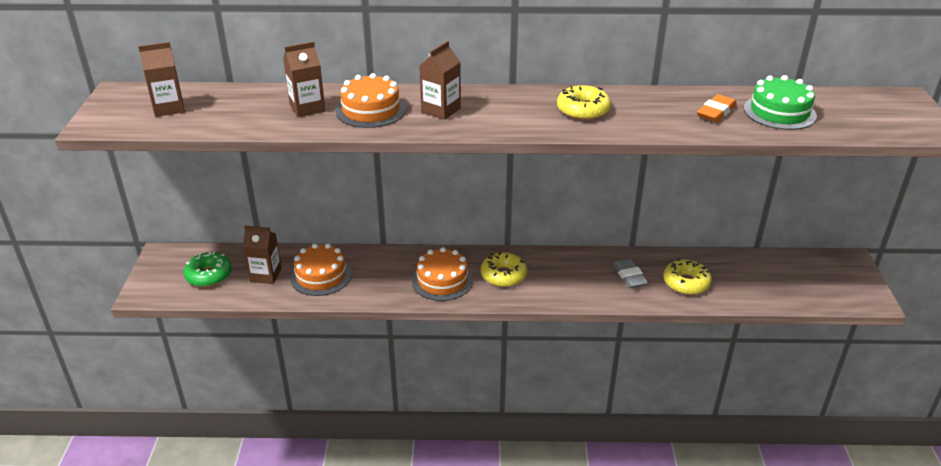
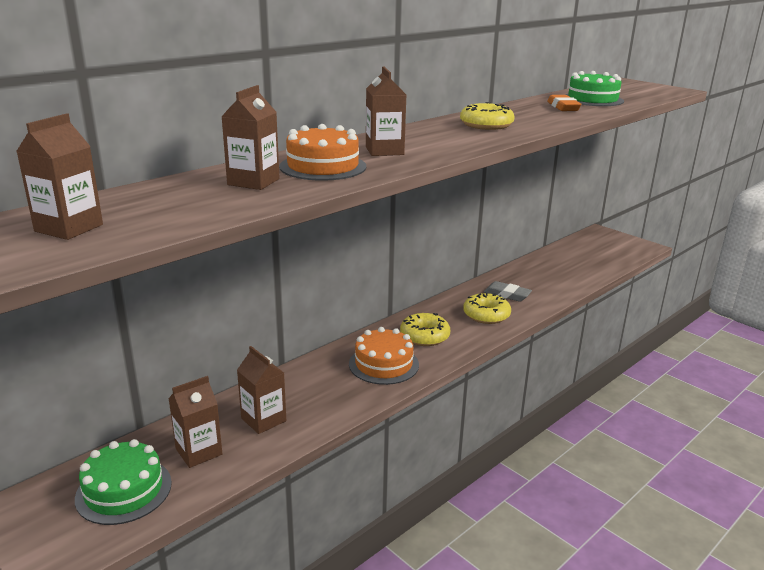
camera: 45 degrees left, 10 degrees down
(209, 275) = (124, 490): green donut -> green cake
(321, 276) = (263, 419): orange cake -> brown carton
(686, 283) = (545, 282): yellow donut -> yellow donut (486, 315)

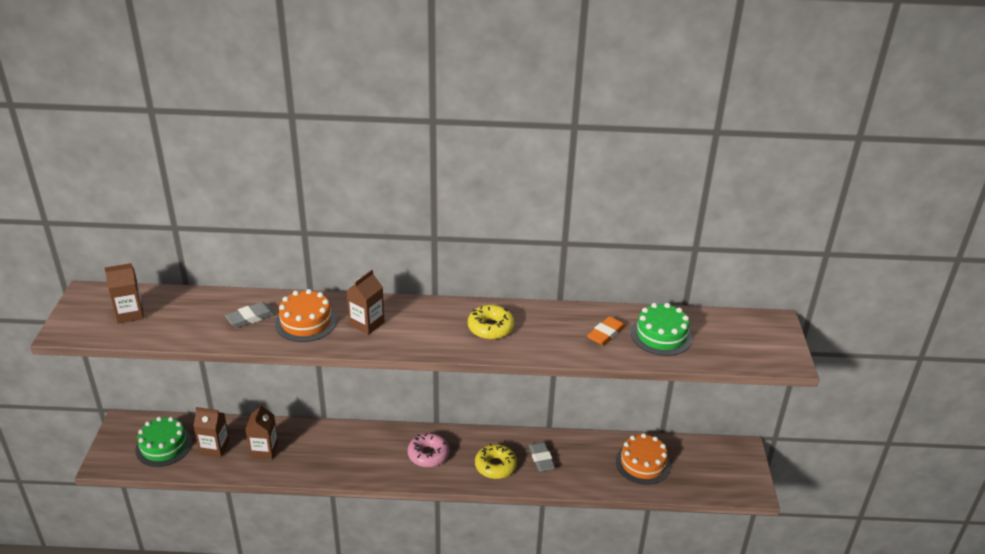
camera: 45 degrees right, 10 degrees up
(253, 182) = (251, 318): brown carton -> grey eraser
(383, 364) = (372, 458): orange cake -> orange cake (643, 463)
(424, 336) = (428, 455): yellow donut -> pink donut

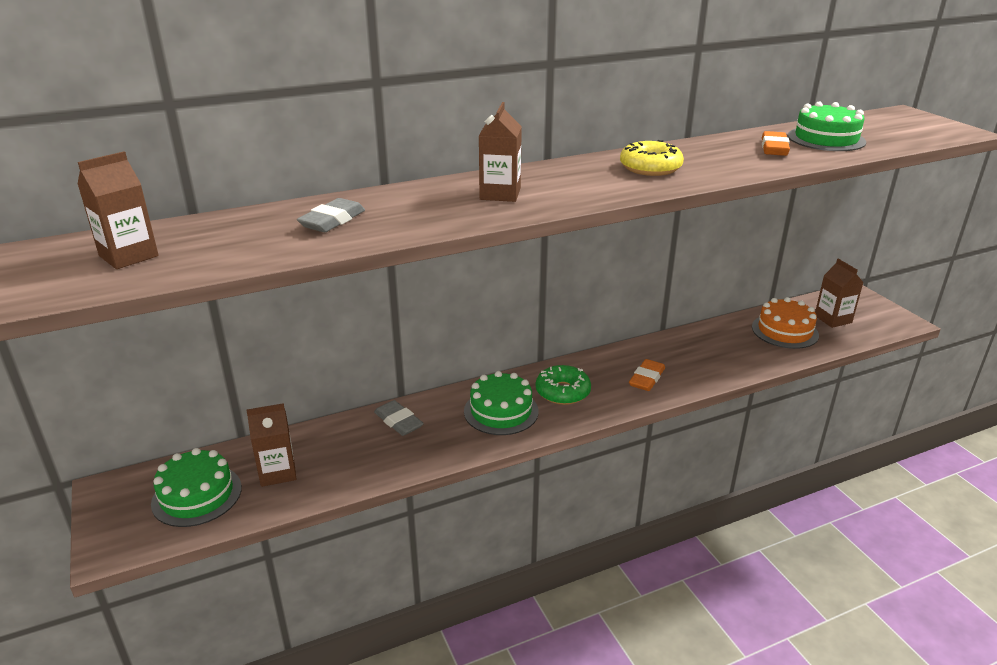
camera: 25 degrees left, 5 degrees down
(264, 450) = (352, 452): brown carton -> brown carton (833, 319)
(306, 322) = (417, 208): orange cake -> none
(375, 454) = (501, 411): none -> green cake
(428, 455) = (562, 392): pink donut -> green donut
(495, 466) = (646, 379): yellow donut -> orange eraser
(541, 459) = (686, 358): grey eraser -> grey eraser (398, 422)

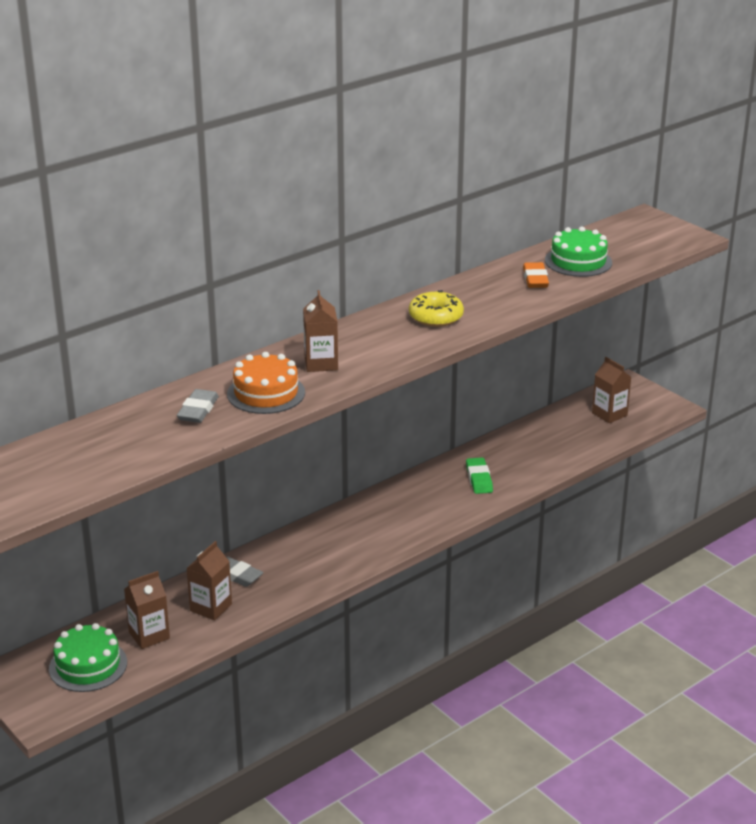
camera: 15 degrees left, 0 degrees up
(128, 256) = (58, 466): brown carton -> brown carton (211, 607)
(501, 411) = (326, 551): green cake -> none
(562, 392) = (376, 524): green donut -> none
(646, 379) = (449, 500): orange eraser -> none
(683, 362) = (479, 479): none -> green eraser
(784, 331) = (566, 433): orange cake -> orange cake (266, 393)

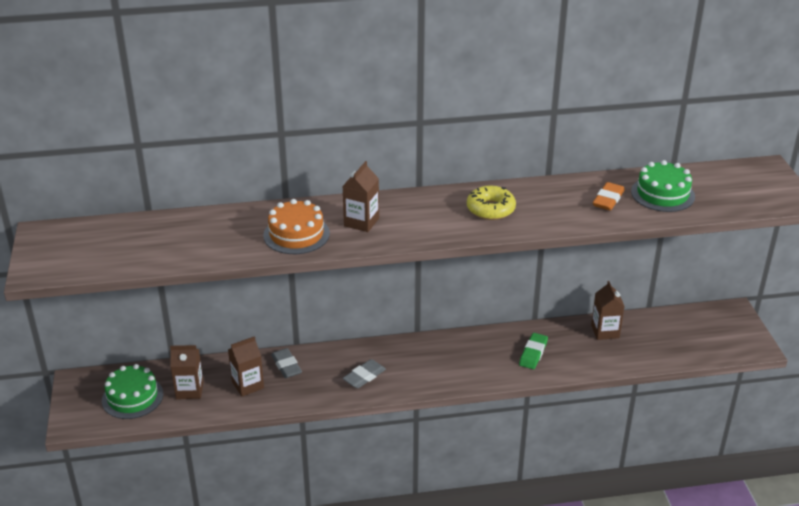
camera: 30 degrees right, 5 degrees up
(198, 410) = (235, 232): grey eraser -> grey eraser (364, 376)
(609, 414) = (693, 334): brown carton -> brown carton (605, 331)

